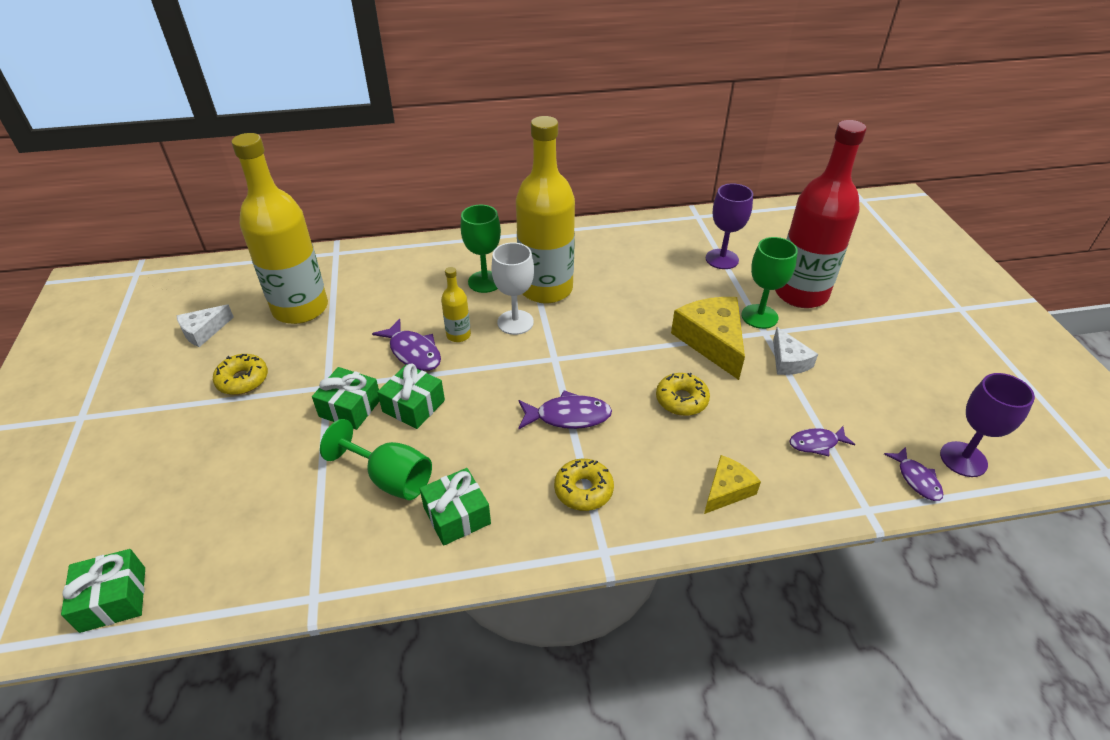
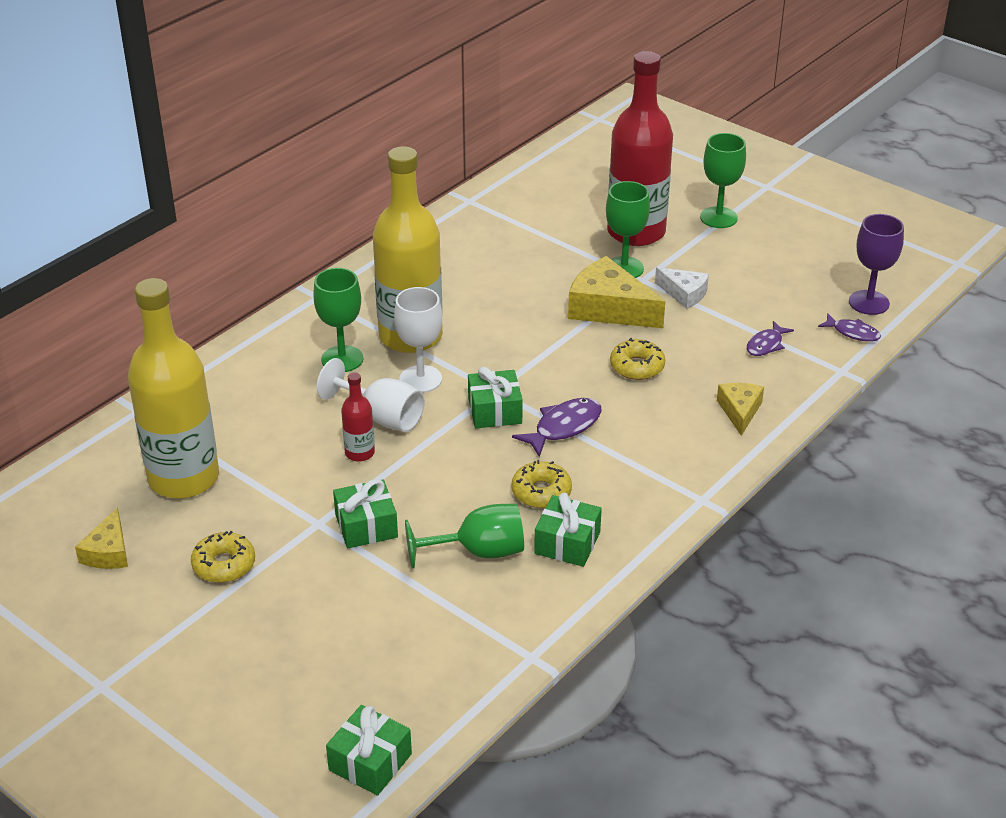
camera: 40 degrees left, 5 degrees down
(203, 331) = (108, 552): white cheese -> yellow cheese
(413, 352) = (359, 453): purple fish -> red bottle
(413, 406) = (422, 492): green gift -> green gift (495, 411)
(458, 335) = (382, 417): yellow bottle -> white goblet
(583, 490) = (640, 470): yellow donut -> yellow donut (541, 492)
(722, 259) = (537, 232): purple goblet -> none
(886, 314) = (718, 217): none -> green goblet

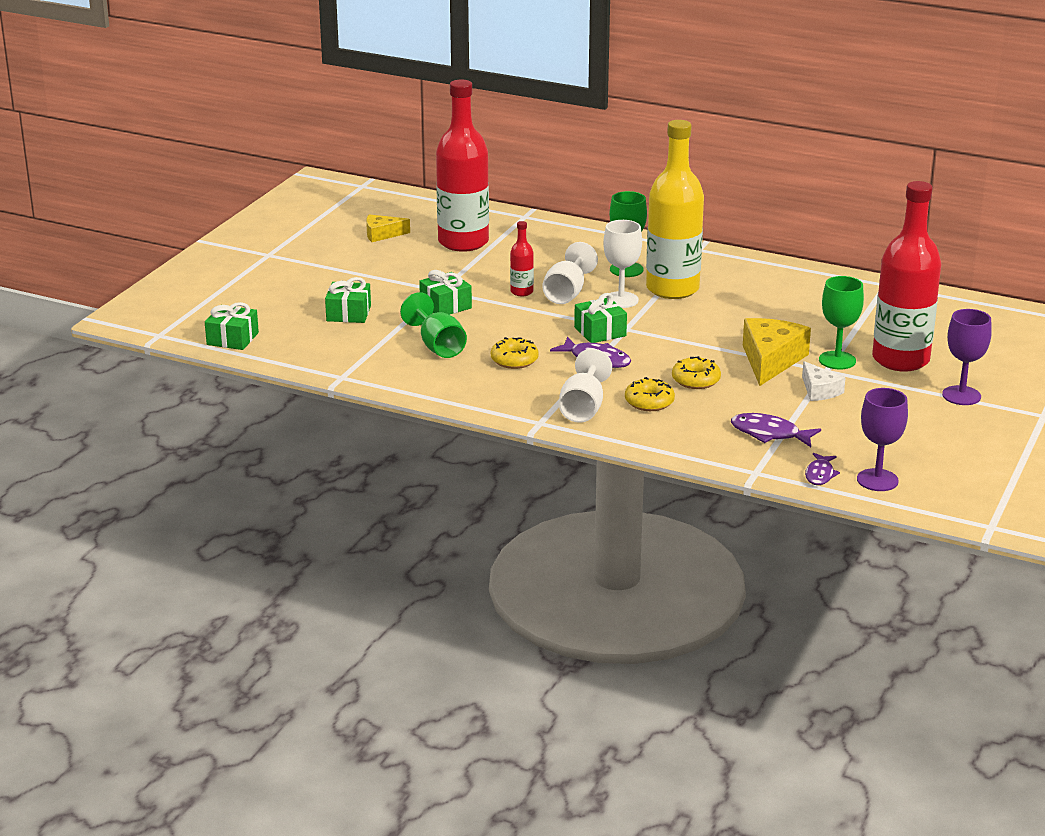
camera: 75 degrees right, 10 degrees down
(183, 478) = (463, 242): yellow bottle -> red bottle
(224, 565) = (386, 269): yellow donut -> yellow donut (649, 402)
(567, 543) = (463, 376): green gift -> green gift (348, 313)
(677, 460) = (583, 408): none -> white goblet
(684, 294) = (819, 390): white cheese -> white cheese turned 45 degrees counterclockwise
(718, 217) = (961, 395): green goblet -> purple goblet
(739, 411) = (664, 429): yellow cheese -> none
(766, 345) = (769, 434): purple fish -> purple fish, size x1.51

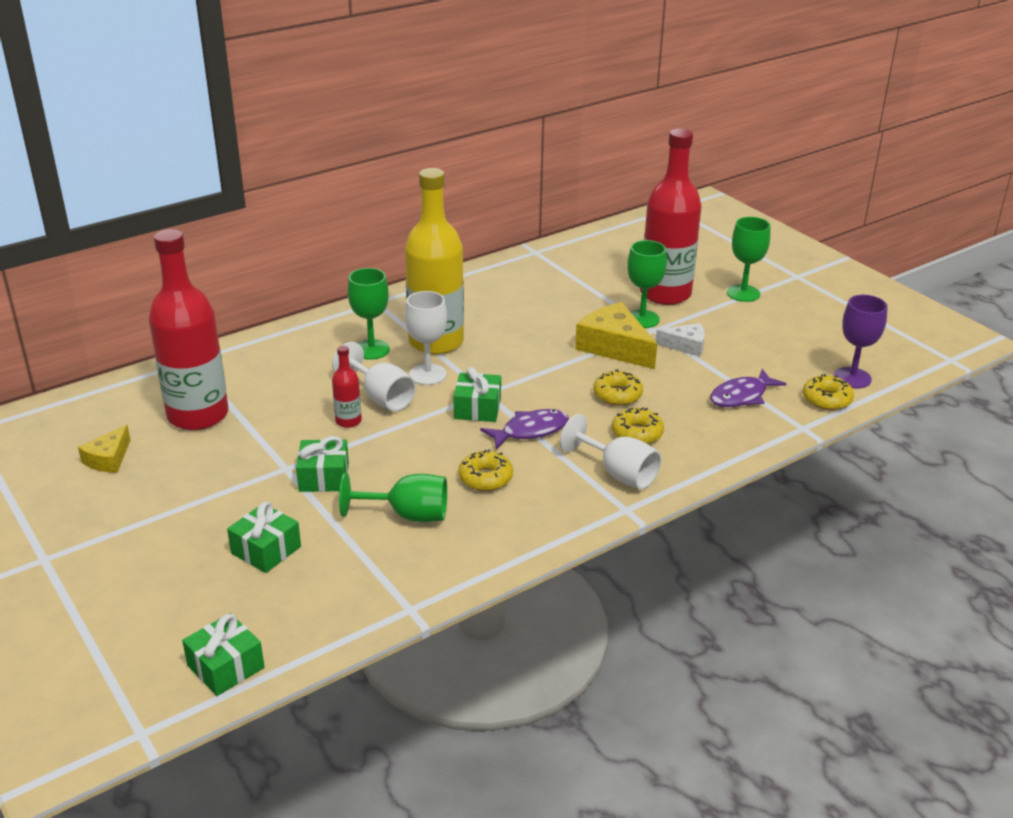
camera: 60 degrees left, 5 degrees up
(820, 474) = (826, 399): purple fish -> yellow donut
(961, 395) = (743, 293): purple goblet -> green goblet

